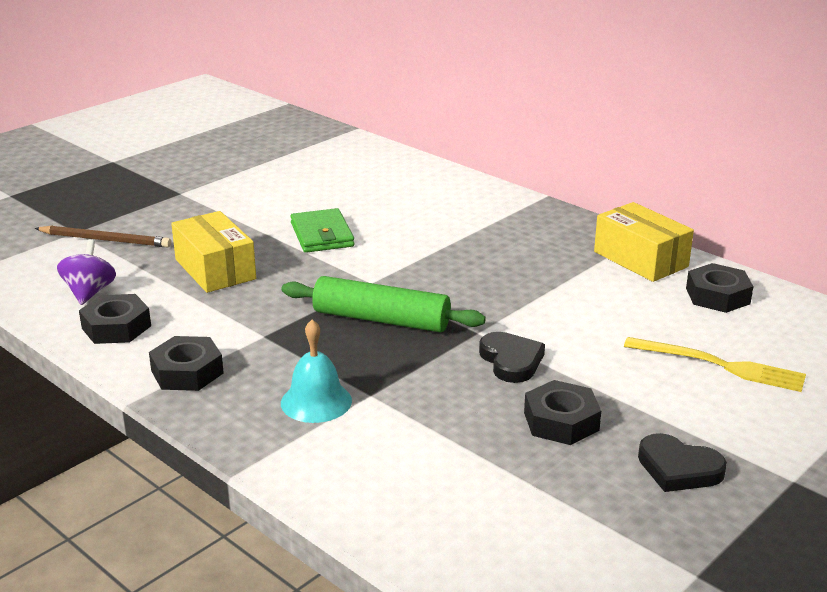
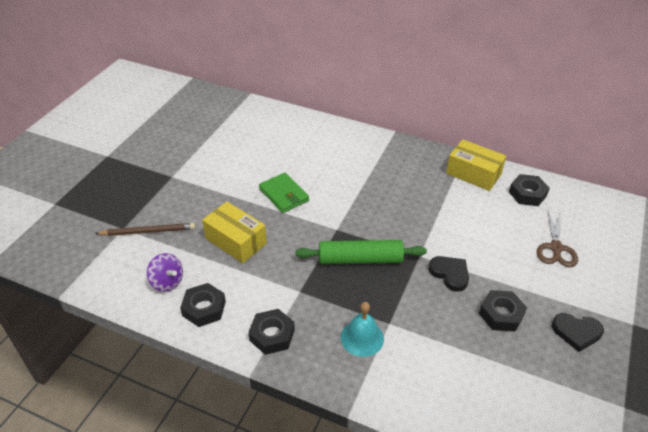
camera: 20 degrees left, 15 degrees up
(89, 292) = (167, 282): purple spinning top -> purple spinning top turned 150 degrees clockwise
(719, 365) = (556, 248): yellow fork -> brown scissors

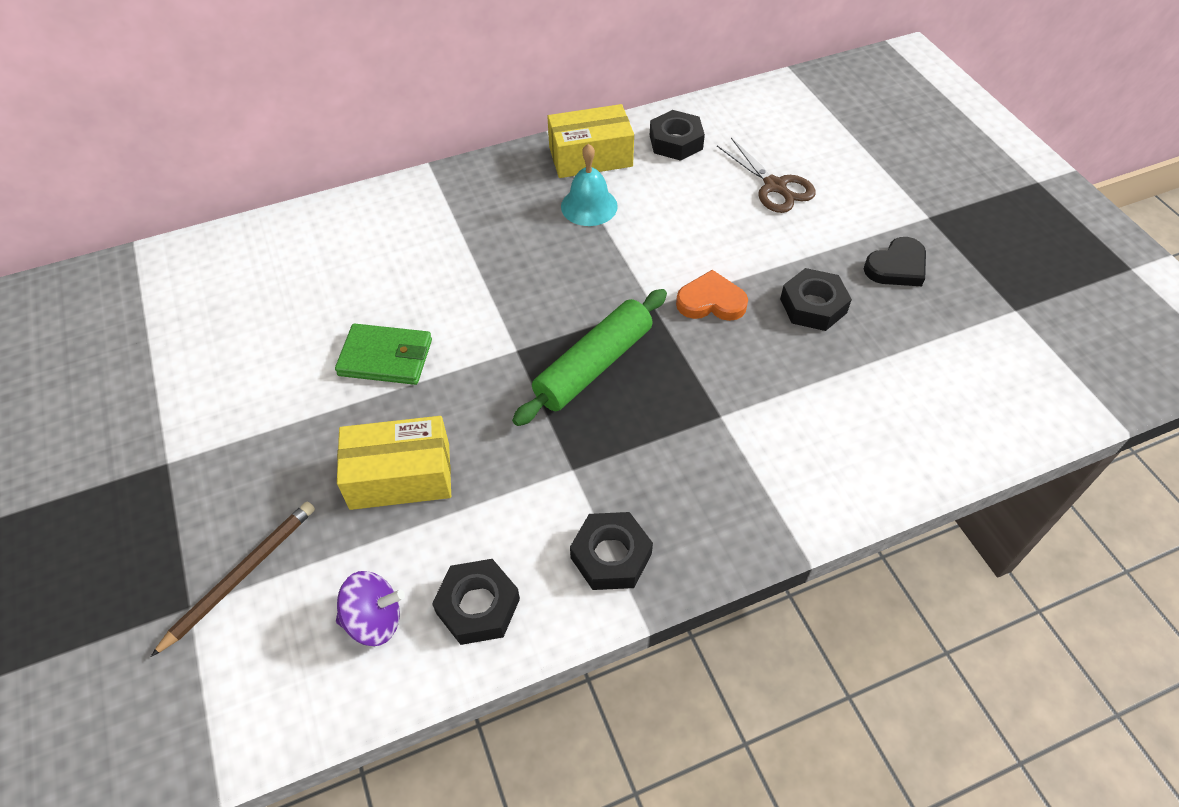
camera: 45 degrees left, 10 degrees up
(362, 338) = (714, 460): turquoise bell -> turquoise bell (589, 206)
(450, 274) = (711, 301): black heart -> orange heart

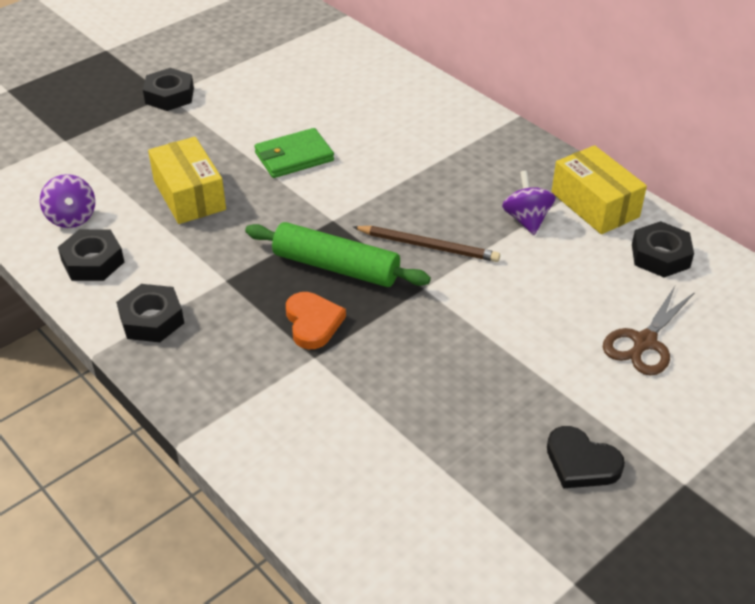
camera: 70 degrees right, 10 degrees down
(241, 575) = (91, 152): brown pencil -> brown pencil (428, 246)
(386, 358) = (294, 157): green wallet -> green wallet turned 75 degrees clockwise
(589, 206) = (526, 219): turquoise bell -> purple spinning top
(711, 301) = (449, 325): orange heart -> orange heart (313, 323)
(813, 306) = (483, 400): black nut -> black nut (169, 96)

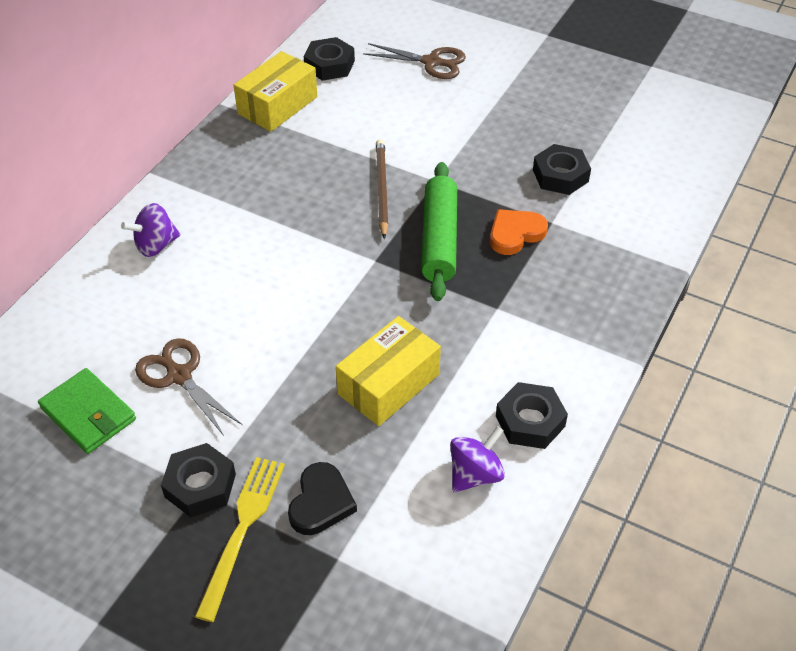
camera: 110 degrees left, 5 degrees up
(120, 106) = (242, 530): none -> yellow fork
(152, 320) = (576, 340): black nut -> black nut (560, 175)
(272, 100) = (179, 375): none -> brown scissors
(294, 157) = (285, 320): green wallet -> green wallet (88, 414)
(526, 219) = (316, 139): purple spinning top -> purple spinning top (155, 245)
(581, 462) = (560, 75): black heart -> black heart (321, 502)

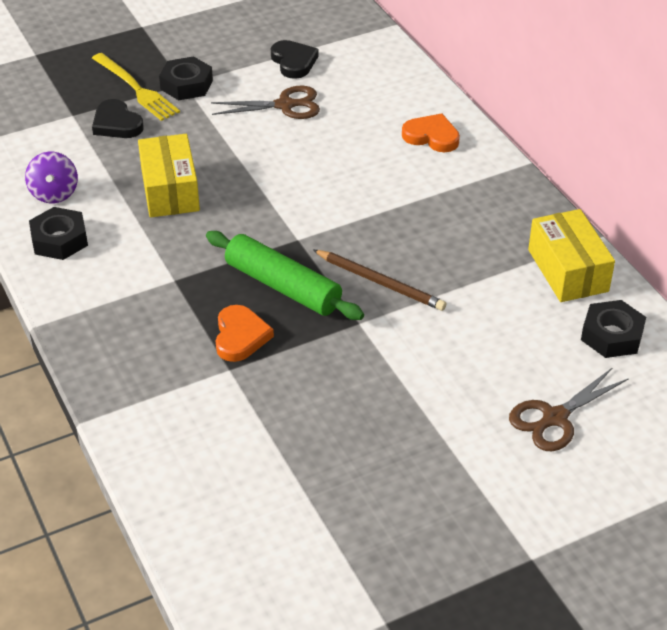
camera: 125 degrees right, 5 degrees down
(88, 414) = (293, 62): green wallet -> black heart
(155, 245) = (431, 136): purple spinning top -> orange heart
(560, 175) = (281, 413): black nut -> none

